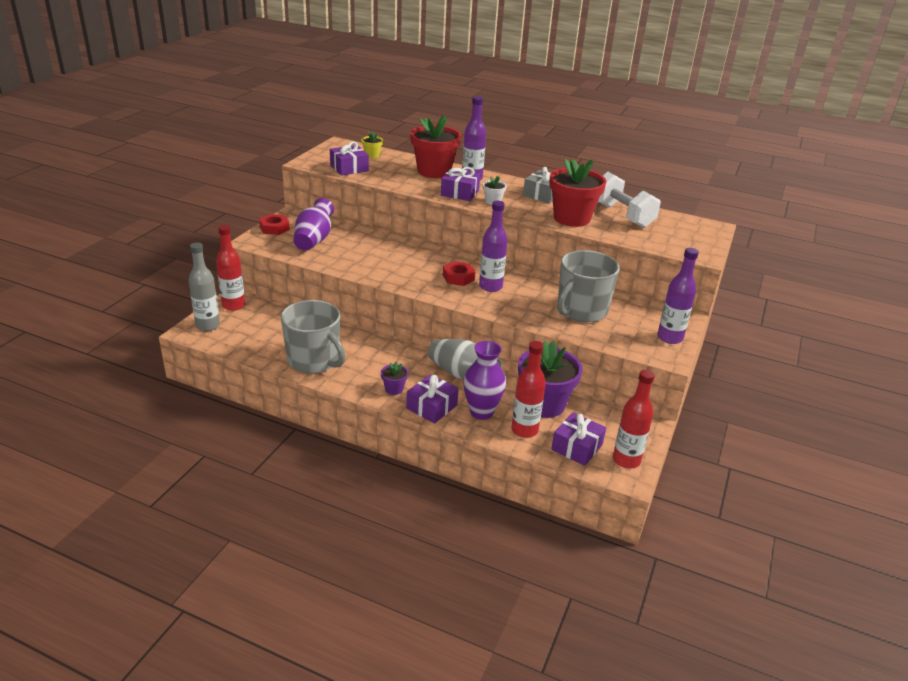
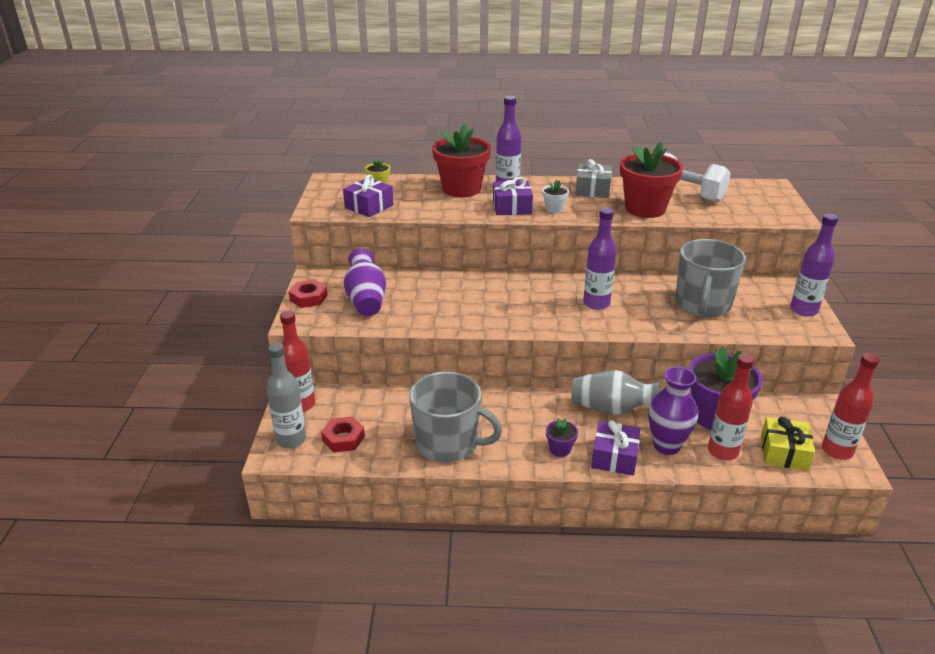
camera: 20 degrees left, 0 degrees up
(458, 277) = (556, 302): red nut -> red nut (343, 438)
(577, 447) = (784, 453): purple gift -> yellow gift

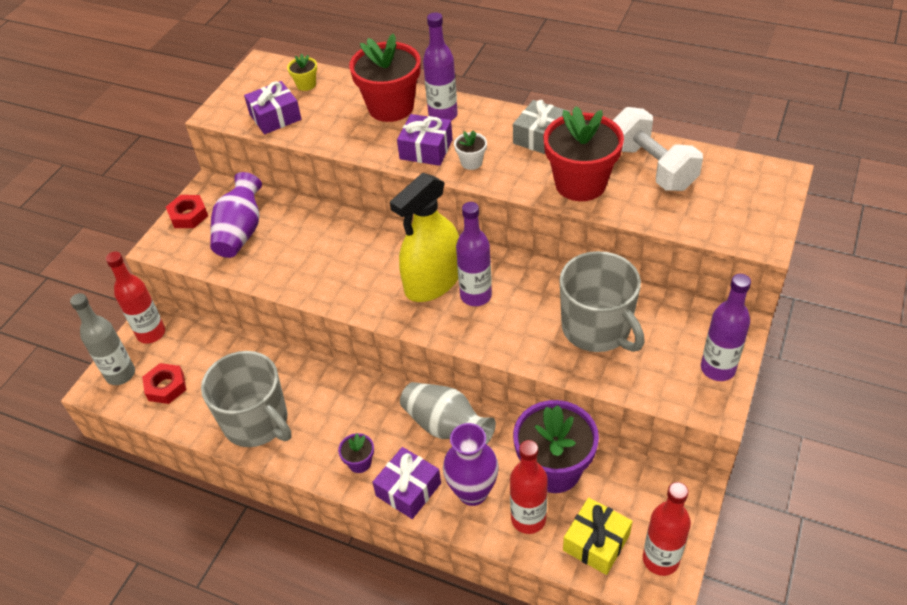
camera: 25 degrees right, 15 degrees up
(555, 301) = (433, 282): none -> yellow spray bottle
(702, 305) = (597, 329): grey mug -> grey mug turned 75 degrees counterclockwise

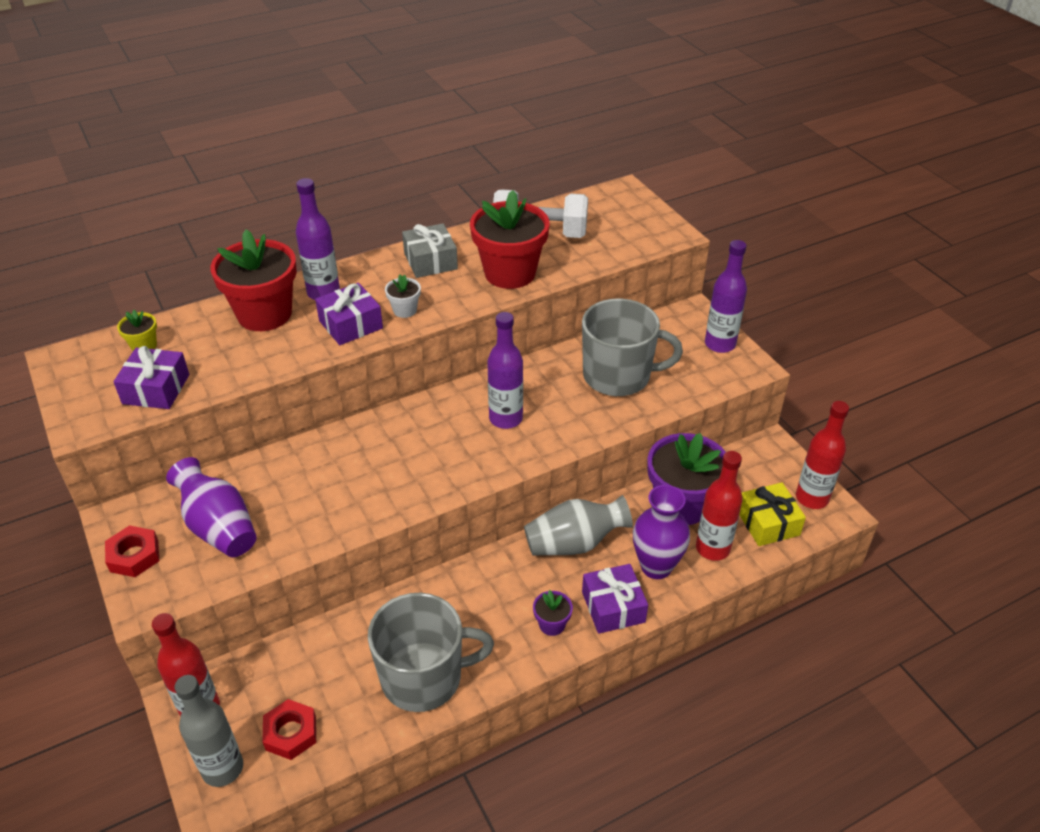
camera: 55 degrees left, 5 degrees down
(433, 282) = (458, 434): yellow spray bottle -> none

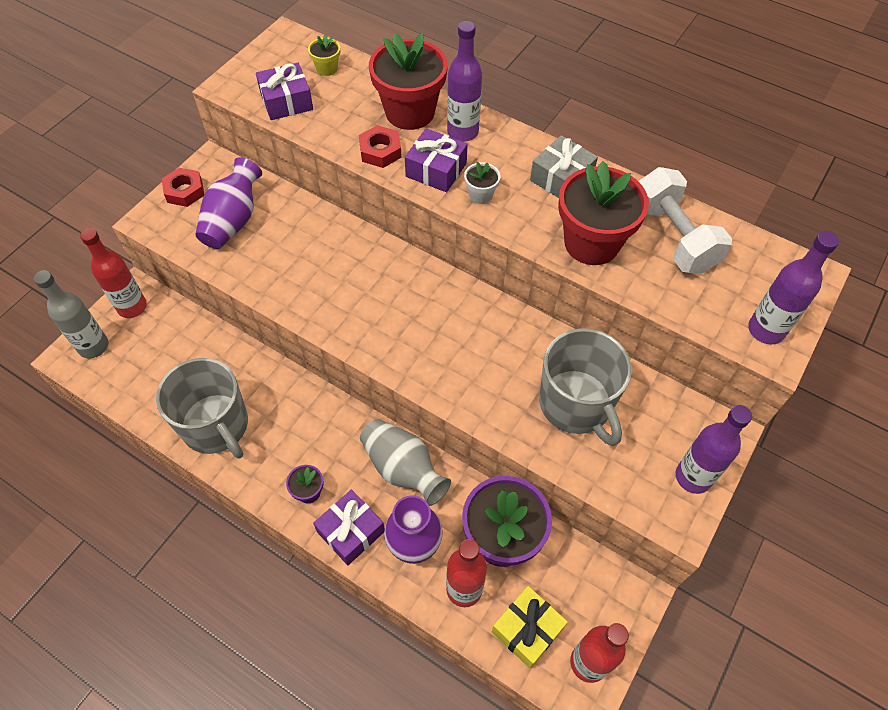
camera: 60 degrees right, 15 degrees up
(290, 733) = (135, 369): red nut -> red nut (380, 151)
(506, 419) = (458, 341): purple bottle -> purple bottle (766, 330)

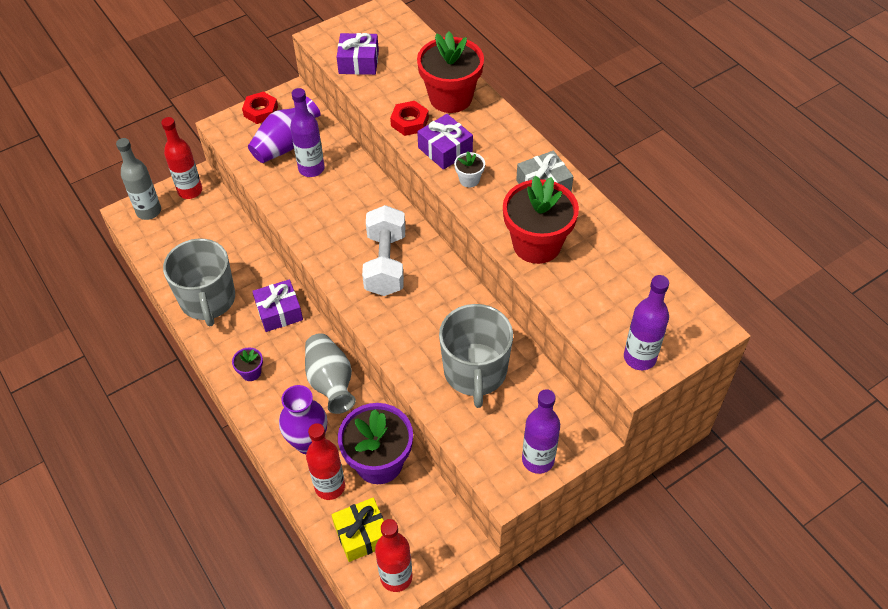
camera: 25 degrees right, 5 degrees down
(327, 68) = (404, 44): yellow flower pot -> none
(351, 531) = (267, 412): purple gift -> purple gift (279, 312)
(462, 132) = (484, 126): purple bottle -> purple bottle (311, 169)
(673, 237) = (608, 261): white dumbbell -> white dumbbell (385, 264)

